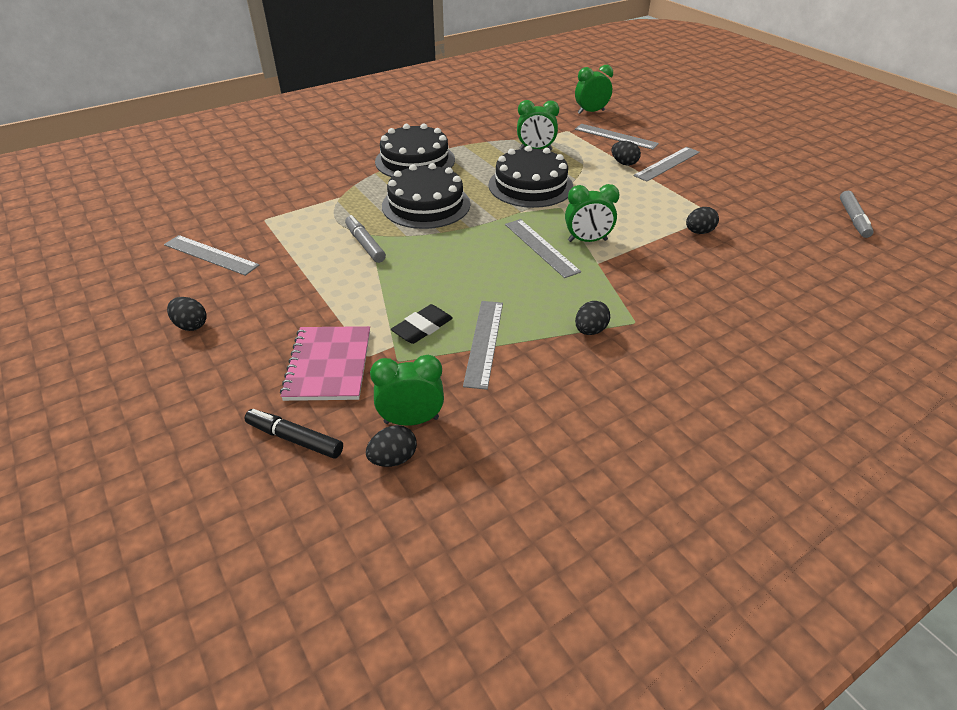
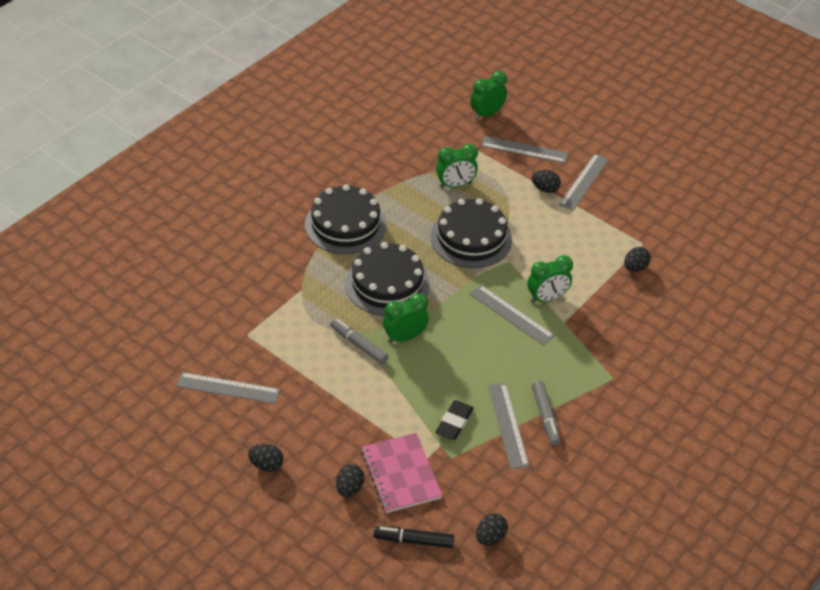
camera: 20 degrees left, 5 degrees up
(411, 420) = (487, 505): green clock -> green clock (405, 337)
(590, 330) = (582, 394): black egg -> black egg (349, 488)
(853, 219) = (755, 225): grey marker -> grey marker (545, 416)

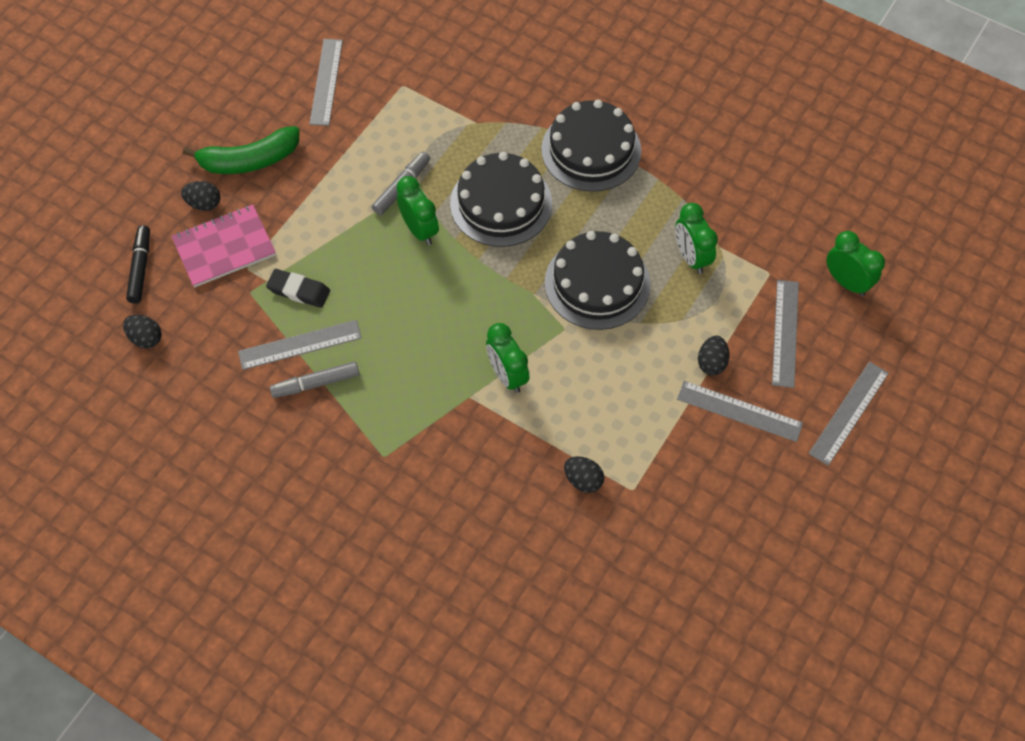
camera: 85 degrees right, 15 degrees up
(266, 465) = (229, 129): black egg -> none
(307, 451) = (249, 160): none -> green banana
(511, 315) = (472, 337): grey ruler -> grey ruler (849, 412)

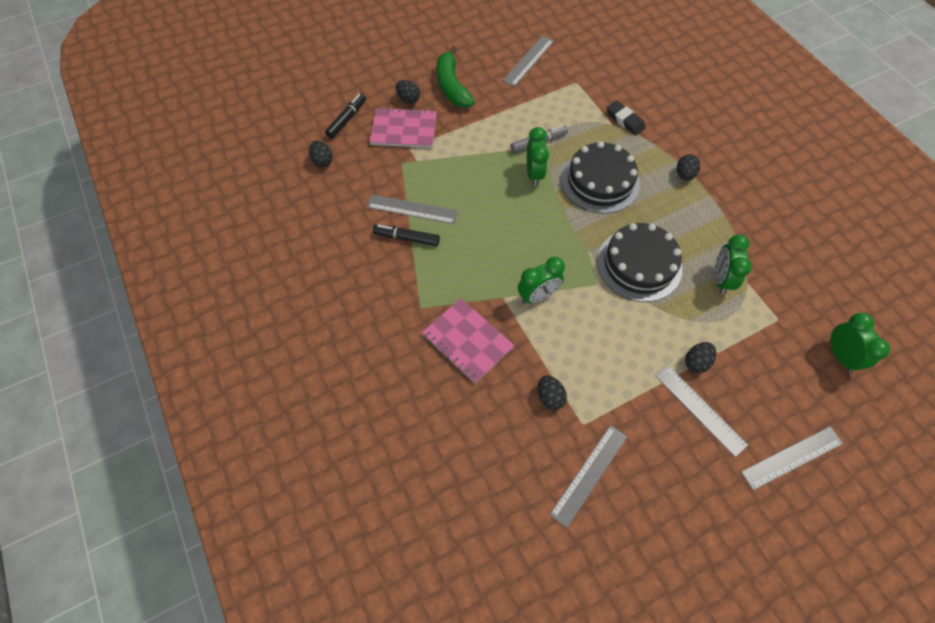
camera: 30 degrees right, 0 degrees up
(249, 160) = (452, 86): green banana -> green banana turned 60 degrees clockwise
(299, 291) = (432, 176): black eraser -> black eraser (624, 120)
(316, 383) = (407, 238): grey marker -> black marker
(460, 467) = (467, 341): none -> pink notebook
(507, 375) = (537, 296): green clock -> green clock turned 120 degrees counterclockwise
(591, 150) = (684, 175): black cake -> black egg
(785, 333) = (768, 369): grey ruler -> grey ruler (589, 474)

